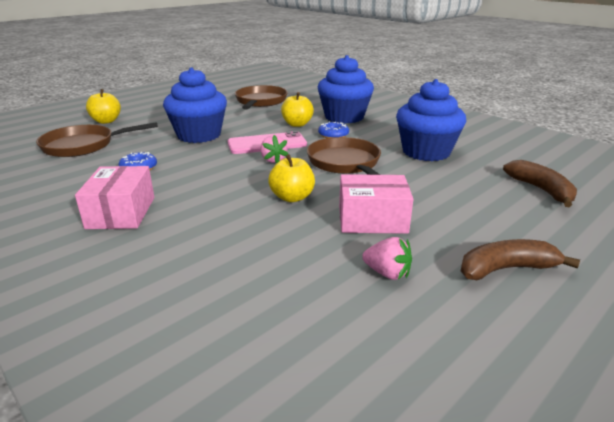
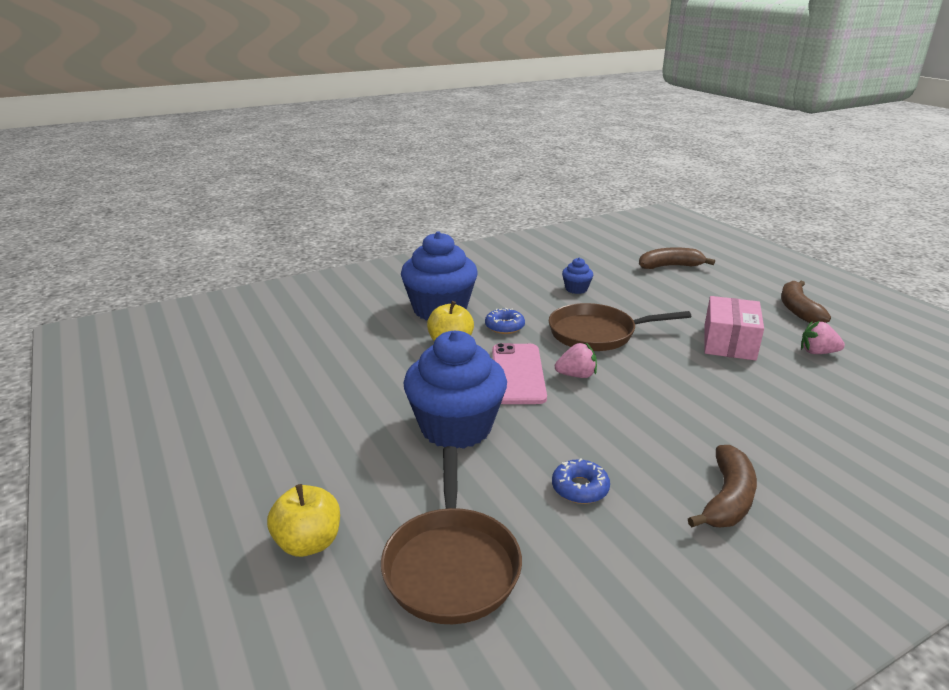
camera: 75 degrees left, 0 degrees up
(121, 212) = (727, 499): pink box -> brown banana
(260, 101) = (319, 360): brown pan -> none
(292, 197) = (683, 375): yellow apple -> none
(387, 273) = (817, 352): pink strawberry -> pink strawberry turned 120 degrees counterclockwise
(426, 152) = (576, 289): blue cupcake -> blue cupcake, size x0.44

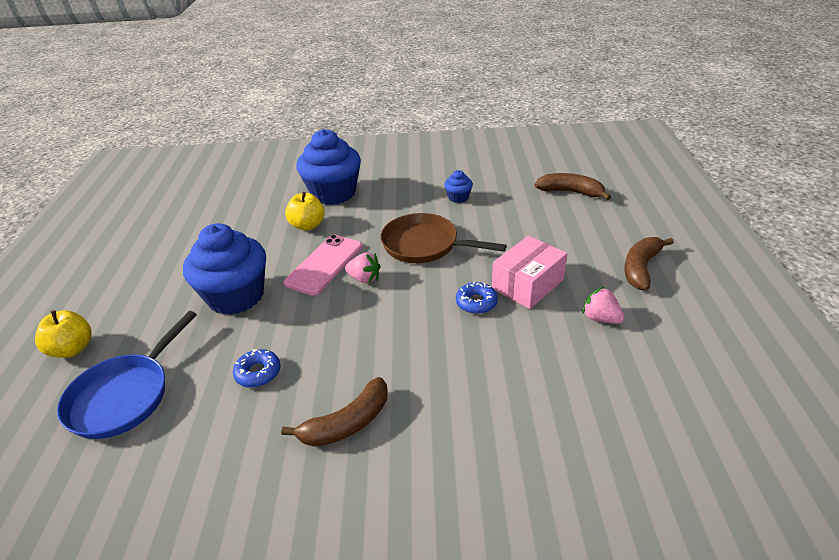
camera: 30 degrees right, 10 degrees up
(451, 564) = (125, 395): brown pan -> blue pan
(504, 326) = (362, 220): blue donut -> blue donut (476, 303)

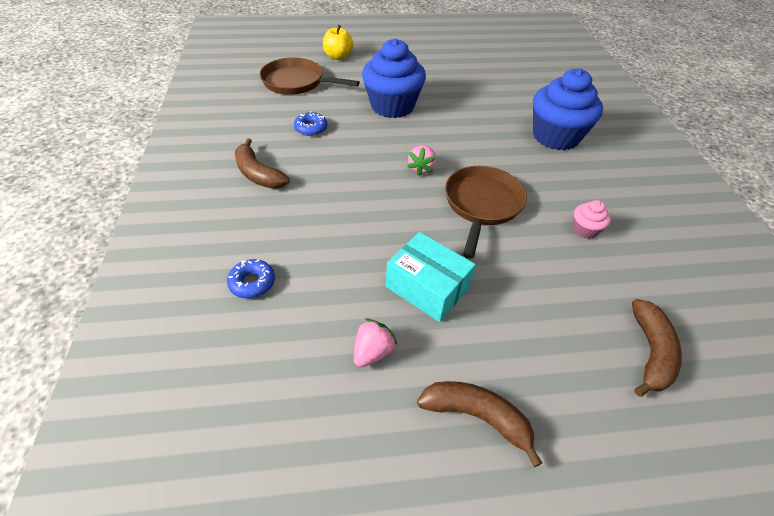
camera: 80 degrees right, 10 degrees up
(125, 395) = (297, 82): blue pan -> brown pan
(308, 225) = (494, 128): yellow apple -> none
(324, 264) = (438, 144): pink phone -> none
(458, 197) = (585, 230): blue cupcake -> pink cupcake
(476, 303) = (393, 244): blue donut -> blue donut (252, 283)
(527, 284) = (427, 287): pink box -> turquoise box

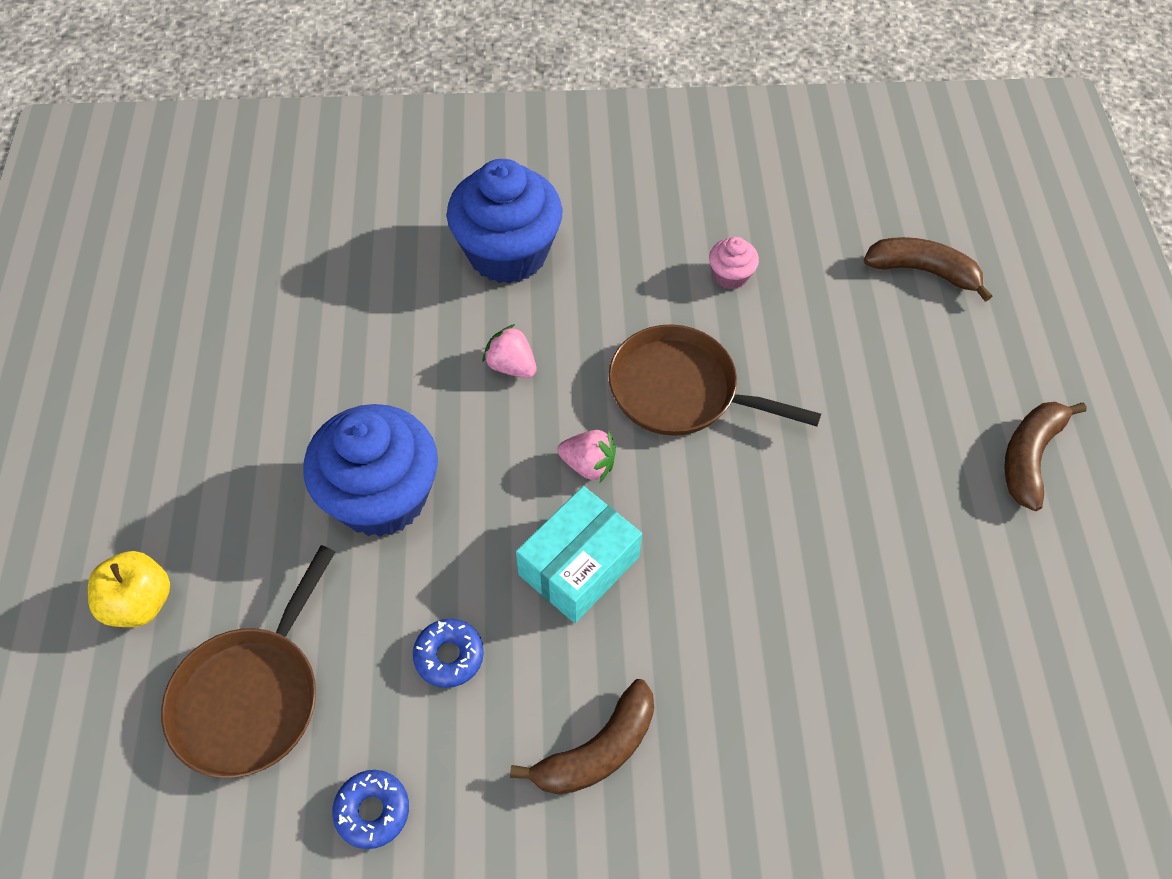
camera: 85 degrees left, 10 degrees up
(252, 283) = (864, 728): blue donut -> blue donut (372, 811)
(373, 352) = (962, 560): pink strawberry -> pink strawberry (511, 366)
(427, 287) = (851, 486): turquoise box -> turquoise box (578, 565)

